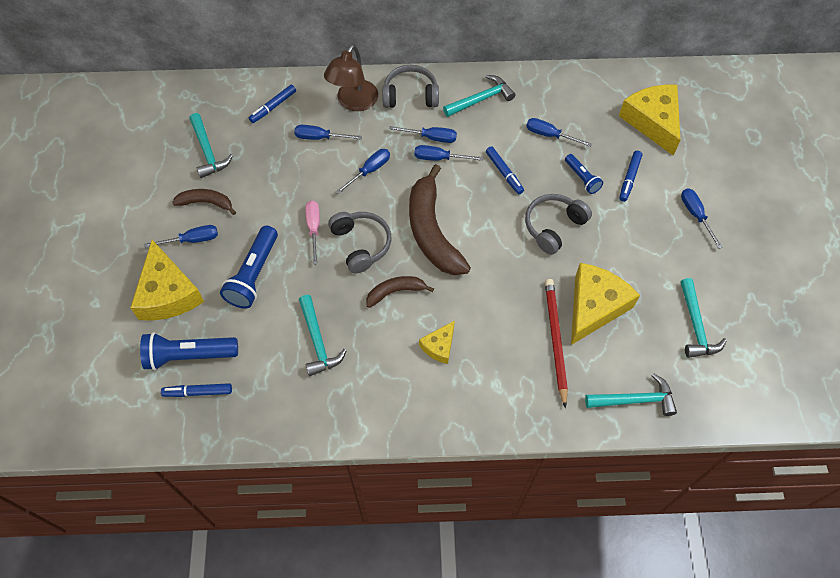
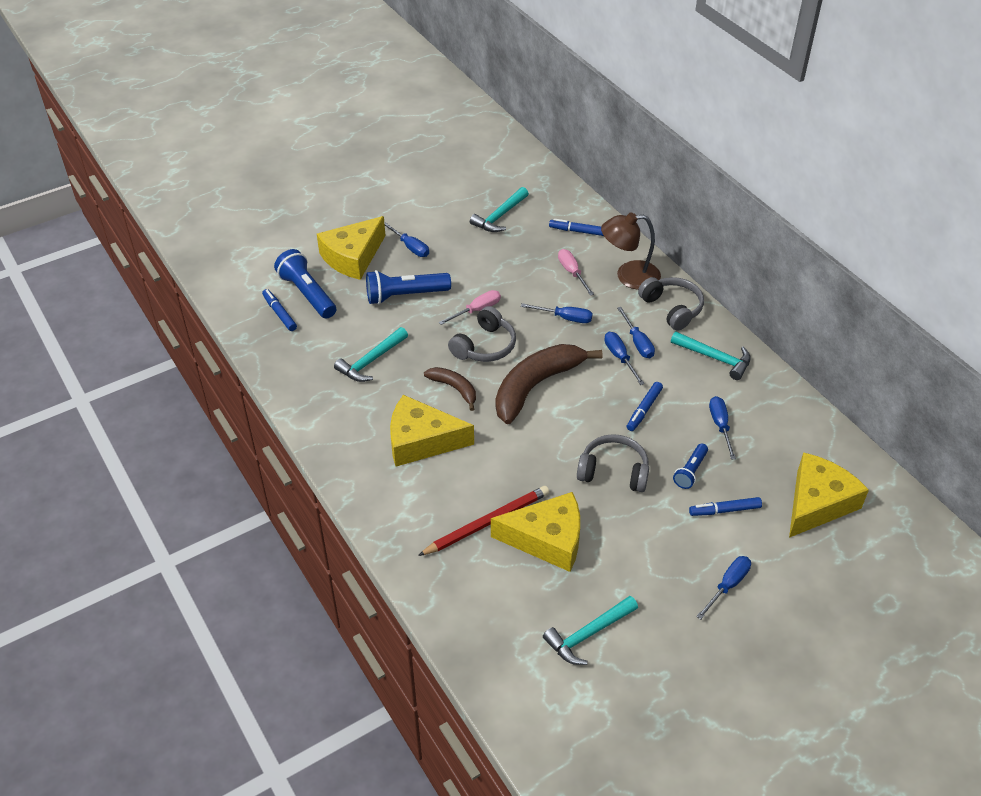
camera: 60 degrees right, 15 degrees down
(206, 202) = (450, 238): brown banana -> none
(320, 137) = (572, 273): blue screwdriver -> pink screwdriver
(439, 346) = (421, 441): yellow cheese -> yellow cheese, size x1.93
(634, 400) = (465, 612): turquoise hammer -> none

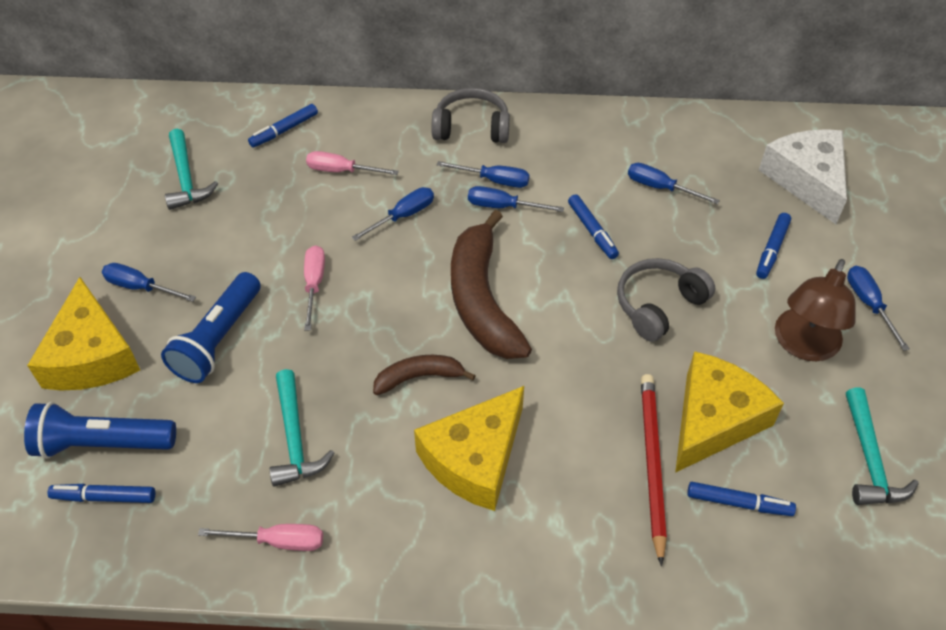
camera: 55 degrees left, 5 degrees up
(307, 390) = (278, 541): none -> pink screwdriver
(410, 247) = (140, 287): blue screwdriver -> blue screwdriver turned 150 degrees counterclockwise
(485, 346) = (378, 310): grey headphones -> none
(494, 577) = (738, 503): none -> blue marker
(629, 276) = (393, 132): brown lamp -> brown lamp (803, 346)
(690, 471) = (703, 245): blue flashlight -> none
(715, 358) = (568, 138): turquoise hammer -> none
(817, 503) = (807, 180): yellow cheese -> white cheese

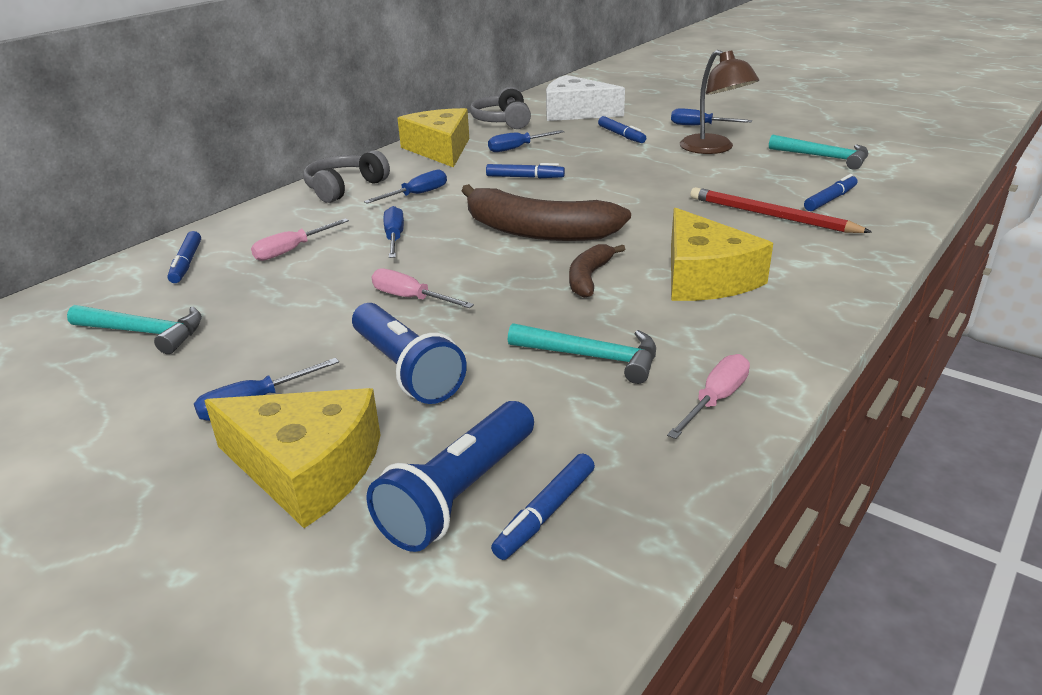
camera: 55 degrees left, 20 degrees down
(503, 206) = (450, 199): blue screwdriver -> none
(658, 305) = (626, 176): grey headphones -> grey headphones (502, 121)
(714, 420) = (750, 187): yellow cheese -> yellow cheese (440, 149)

